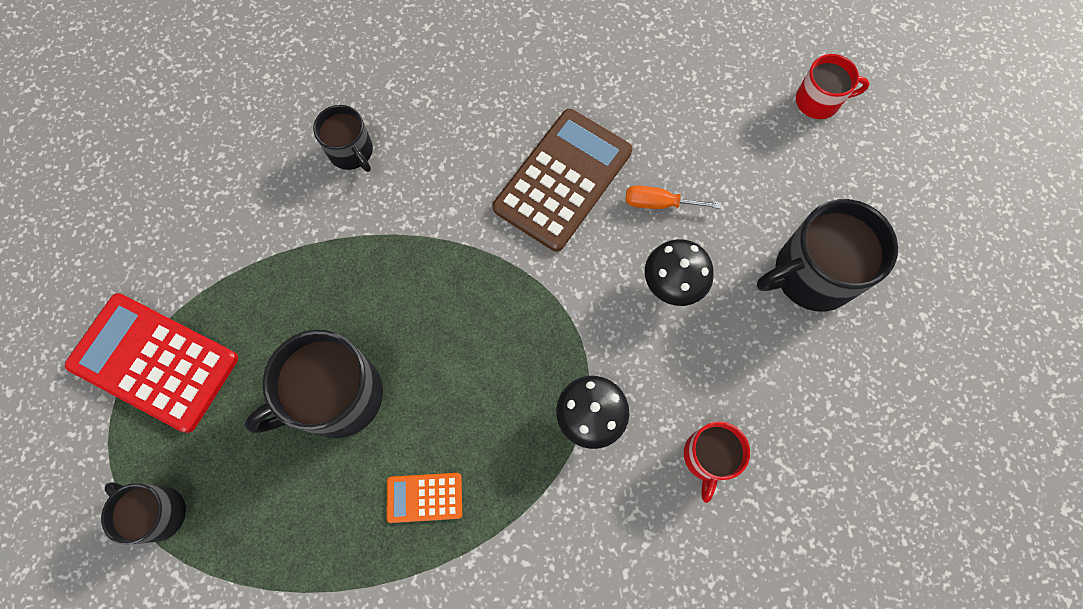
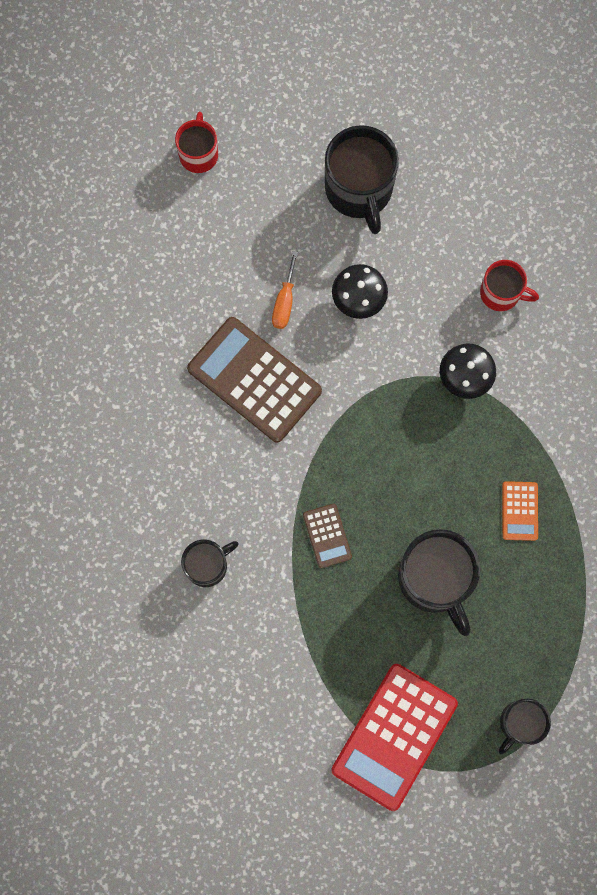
camera: 85 degrees left, 5 degrees up
(387, 271) = (327, 536): none -> brown calculator

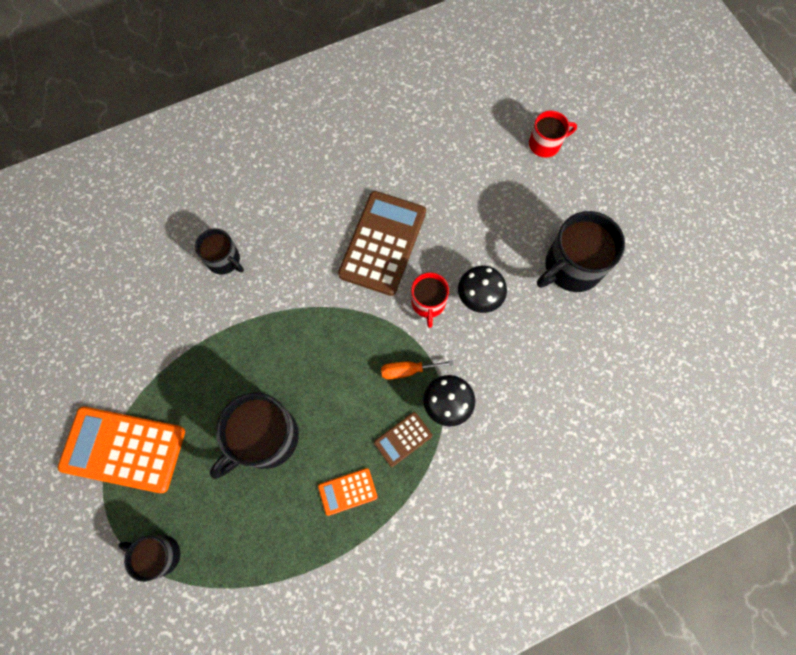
camera: 70 degrees right, 5 degrees down
(284, 302) = (454, 243): orange screwdriver -> orange screwdriver (407, 370)
(327, 536) = (275, 339): brown calculator -> brown calculator (403, 439)
(394, 736) = (123, 449): red calculator -> orange calculator
(501, 293) = (534, 410): red mug -> red mug (428, 303)

